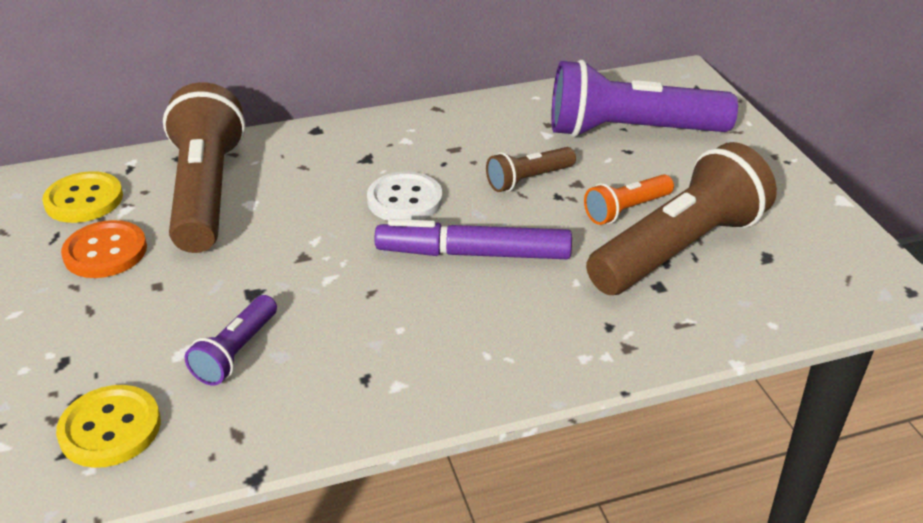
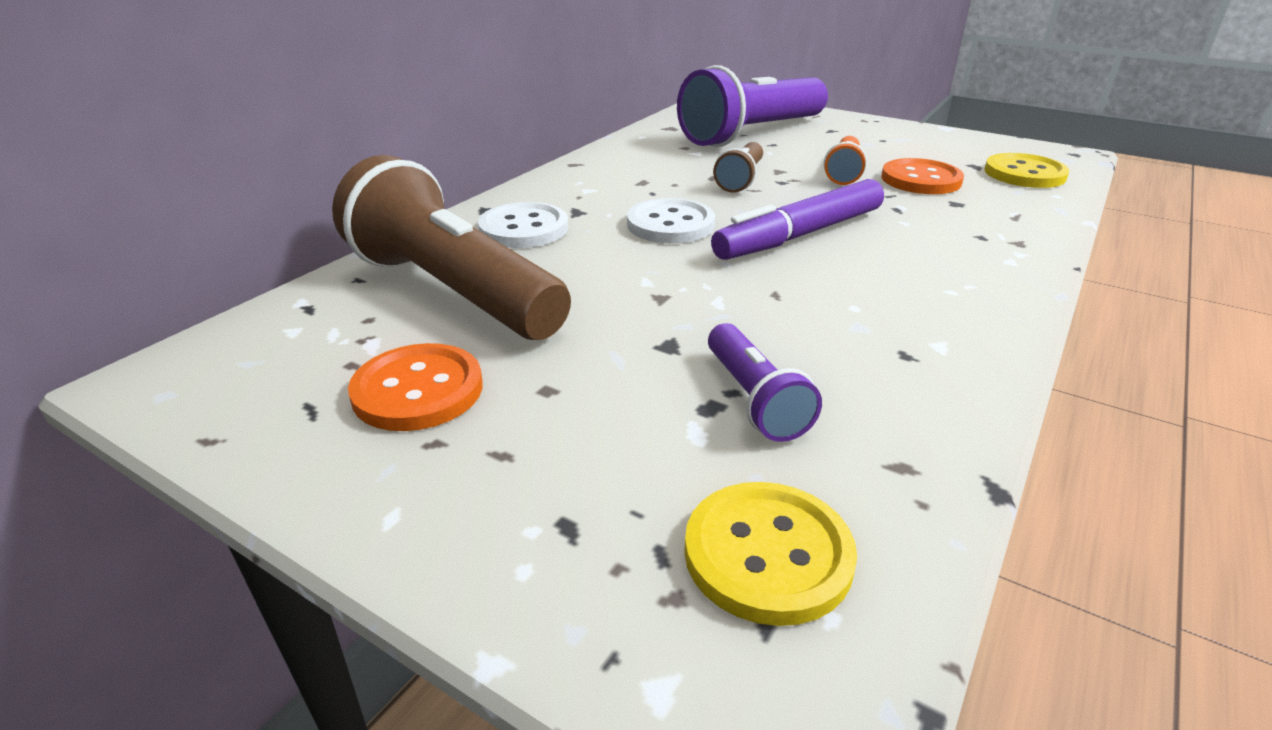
camera: 40 degrees left, 5 degrees down
(84, 200) = (292, 357): yellow button -> yellow button (1024, 174)
(312, 159) = (523, 228): none -> white button
(678, 248) = (921, 180): brown flashlight -> orange button

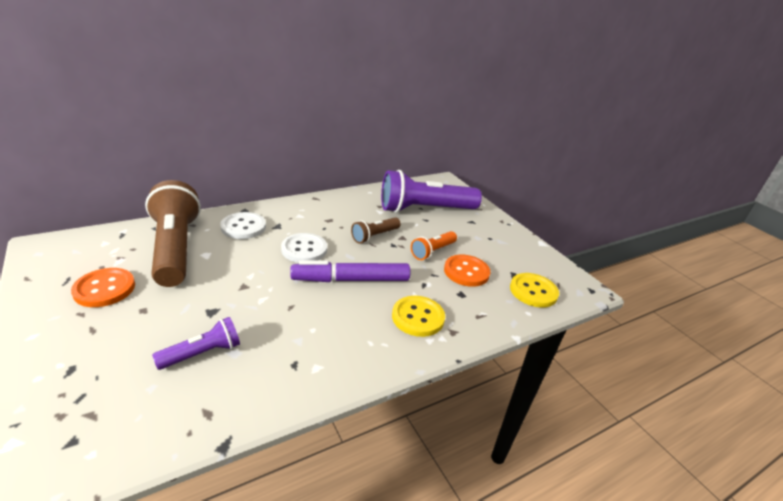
camera: 25 degrees right, 0 degrees up
(755, 399) = (203, 353): purple flashlight -> purple flashlight turned 135 degrees counterclockwise
(767, 554) = (108, 418): yellow button -> yellow button (418, 317)

